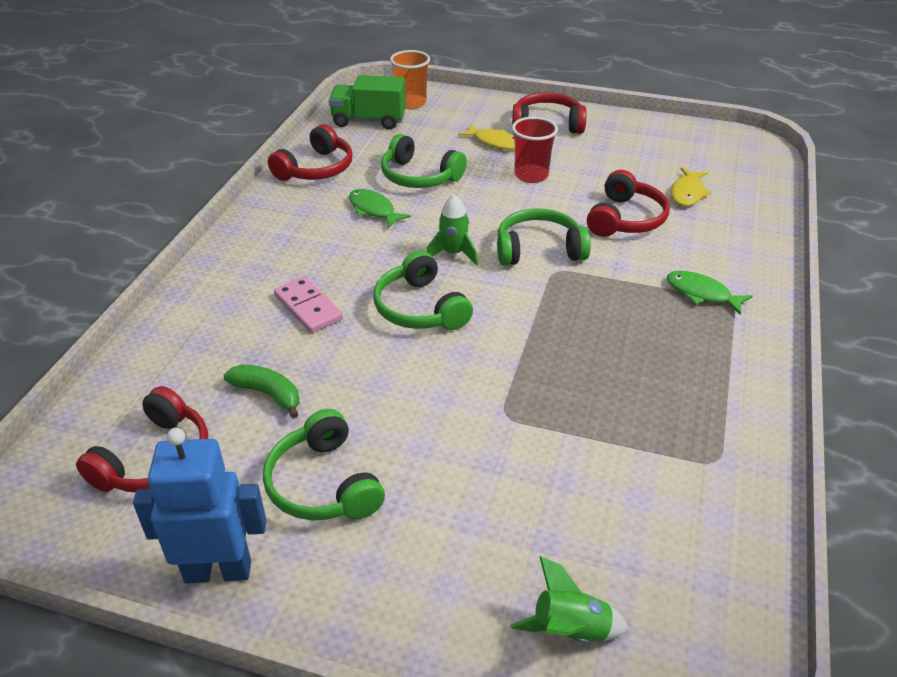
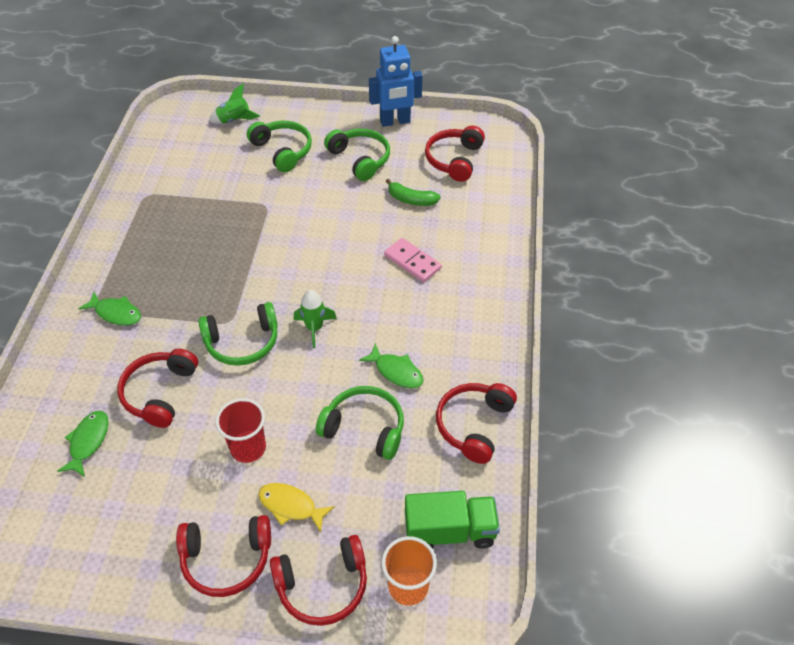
camera: 170 degrees right, 10 degrees up
(419, 308) = (331, 271): green headphones -> green headphones (283, 151)
(474, 108) = (323, 586): none -> red headphones
(687, 193) = (88, 442): yellow fish -> green fish

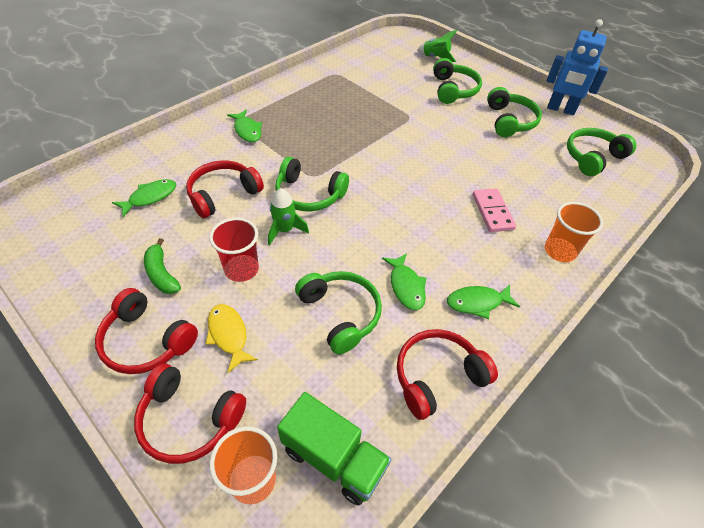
camera: 35 degrees right, 0 degrees up
(314, 328) = (370, 215): green rocket -> green rocket (285, 230)
(411, 200) = (529, 167): green banana -> green banana (161, 274)
(454, 160) = (592, 157): red headphones -> green headphones
(459, 349) = (477, 302): none -> green fish
(487, 266) = (559, 251): none -> orange cup

